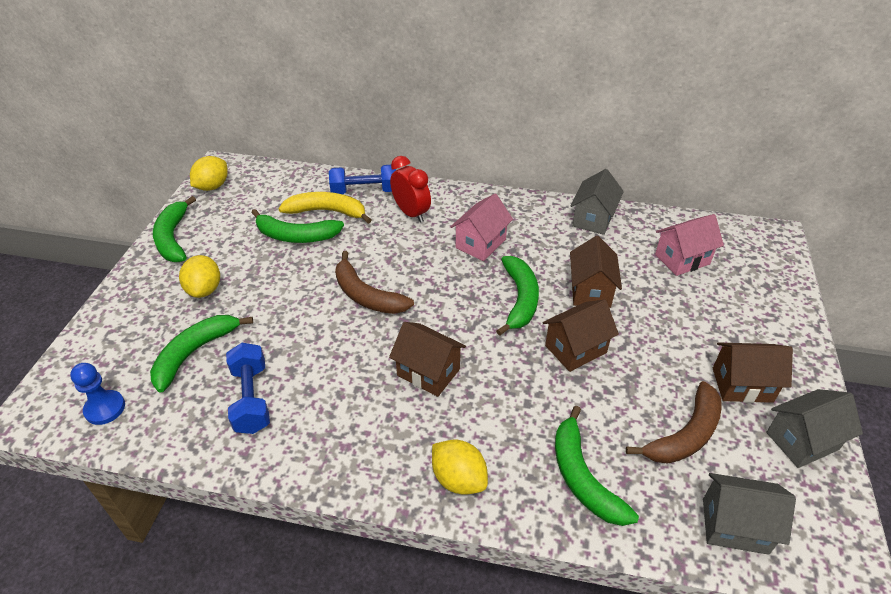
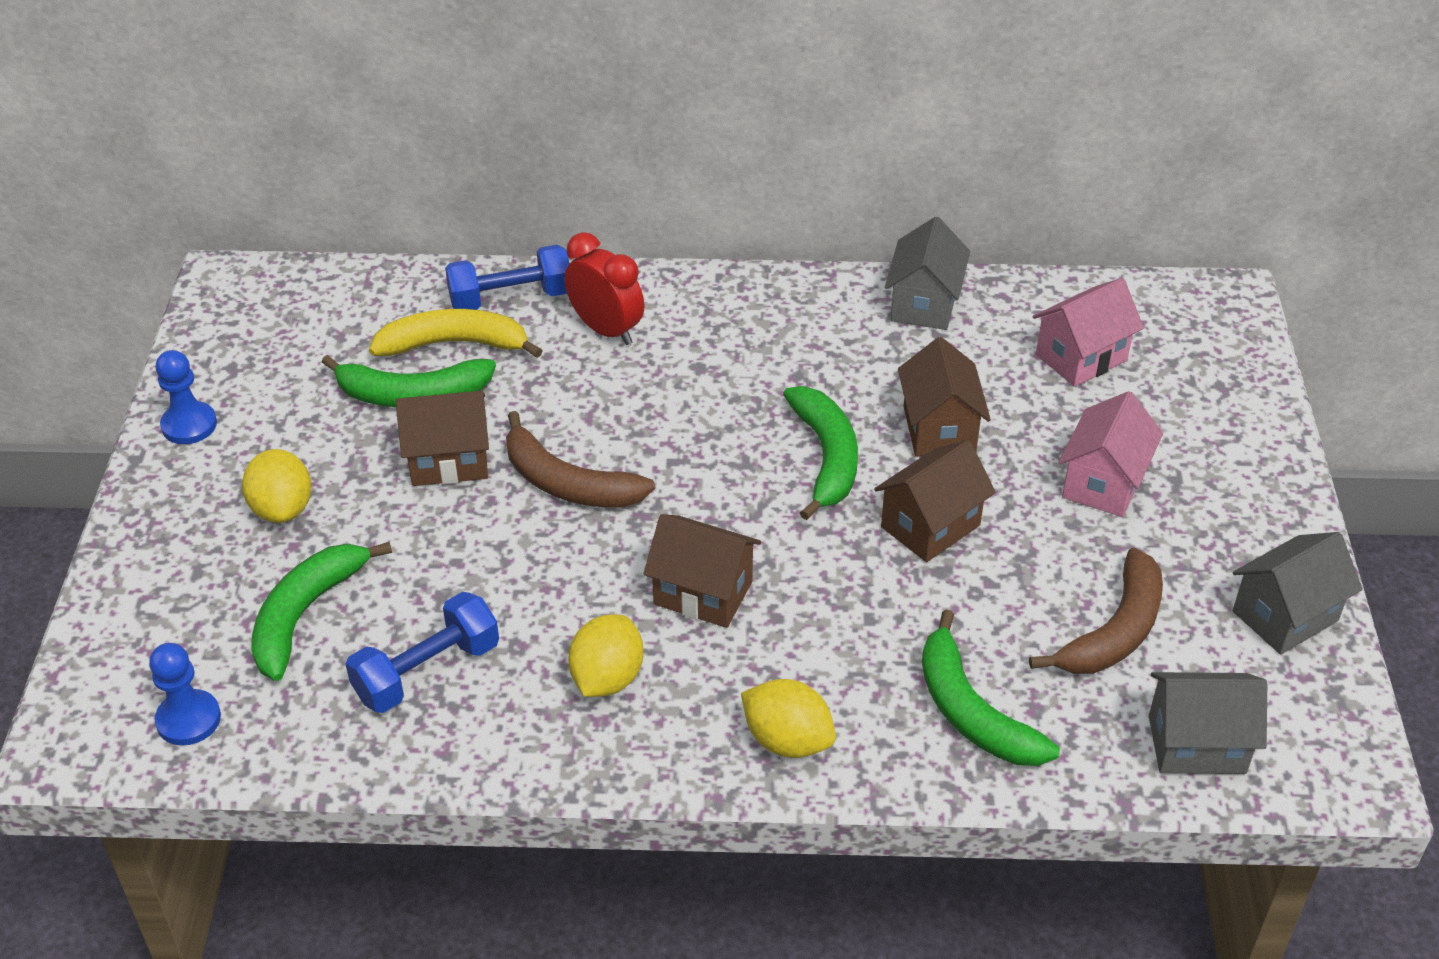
camera: 10 degrees left, 0 degrees up
(173, 238) = (189, 425): green banana -> blue pawn
(212, 186) = (225, 321): yellow lemon -> yellow lemon (607, 678)
(251, 398) = (427, 671): blue dumbbell -> blue dumbbell turned 75 degrees clockwise
(480, 243) = (740, 370): pink house -> pink house (1103, 483)
(742, 385) = (1192, 547): brown house -> brown house (449, 461)

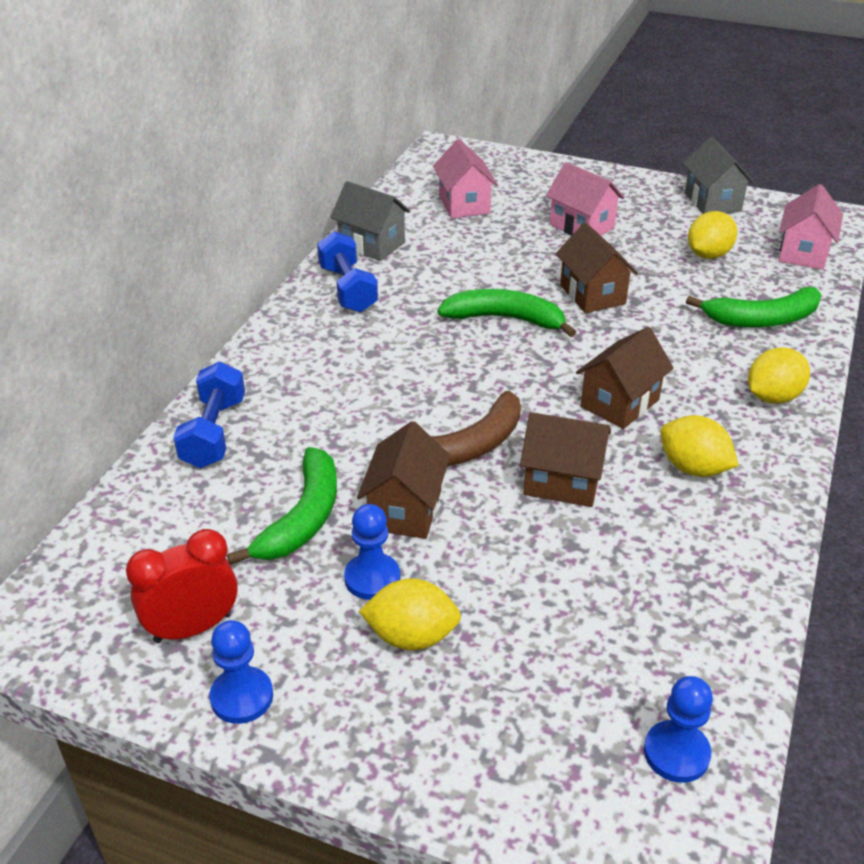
camera: 70 degrees left, 5 degrees down
(305, 614) = (563, 641): green banana -> none
(347, 463) = (372, 578): none -> blue pawn
(427, 671) = (658, 569): blue dumbbell -> blue dumbbell (348, 289)
(454, 344) = (250, 478): yellow banana -> none
(606, 330) = (295, 388): red clock -> red clock (193, 628)
(939, 429) = (501, 269): brown house -> brown house (562, 482)
(1114, 631) = (708, 255): brown banana -> yellow lemon
(1196, 744) = (803, 253): grey house -> pink house

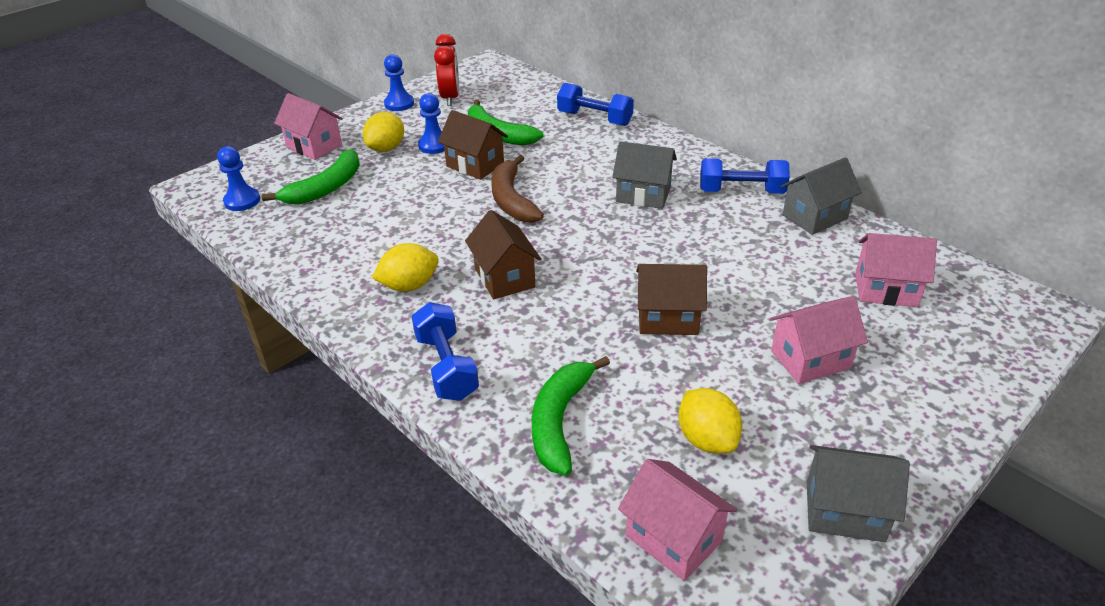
camera: 115 degrees right, 0 degrees up
(394, 349) = (643, 195): none -> grey house
(457, 750) = (314, 146): none -> pink house
(505, 319) = (654, 256): green banana -> green banana (326, 188)
(562, 482) = (447, 225): brown house -> none
(772, 397) = (446, 367): yellow lemon -> blue dumbbell

